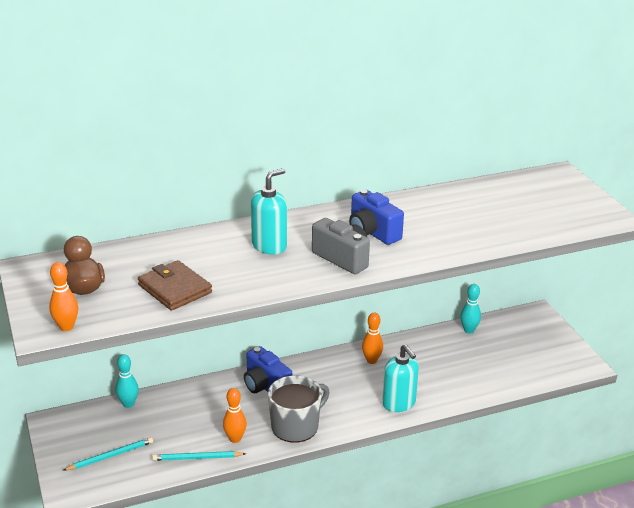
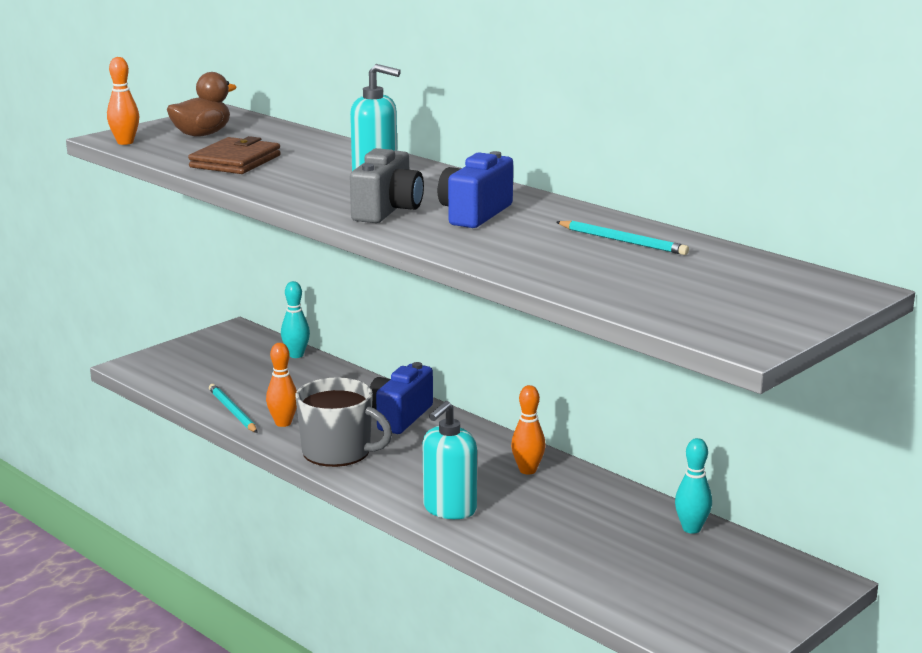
camera: 65 degrees right, 10 degrees down
(110, 456) = (202, 369): turquoise pencil -> turquoise pencil (623, 241)

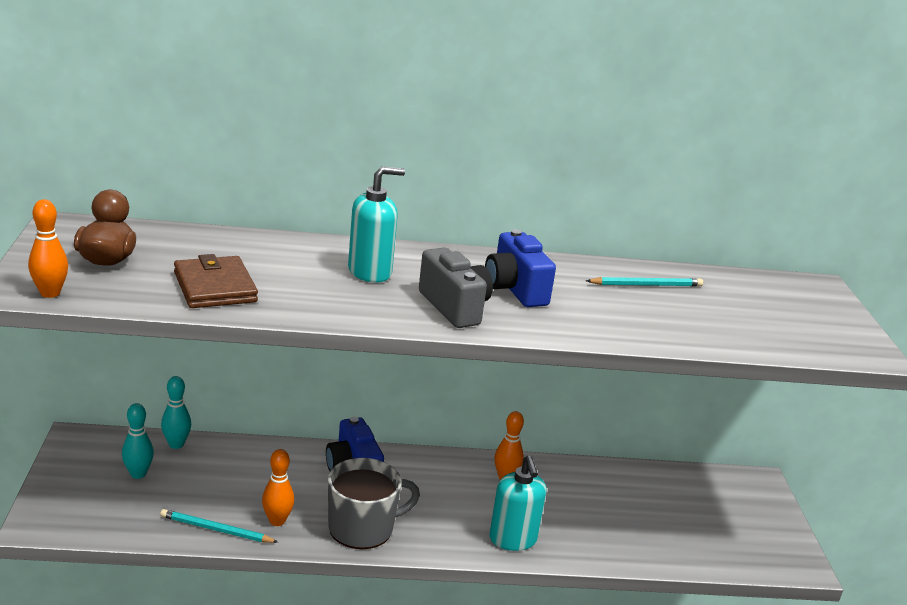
camera: 50 degrees left, 5 degrees up
(691, 529) = (655, 477): turquoise bowling pin -> turquoise bowling pin (138, 474)

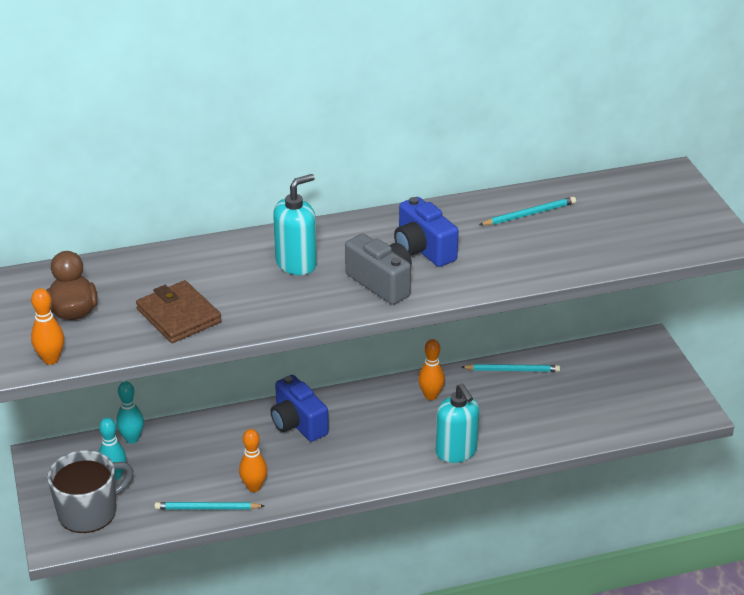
camera: 10 degrees left, 10 degrees up
(362, 528) = (328, 474): grey mug -> grey mug (89, 511)
(602, 474) = (512, 370): none -> turquoise pencil

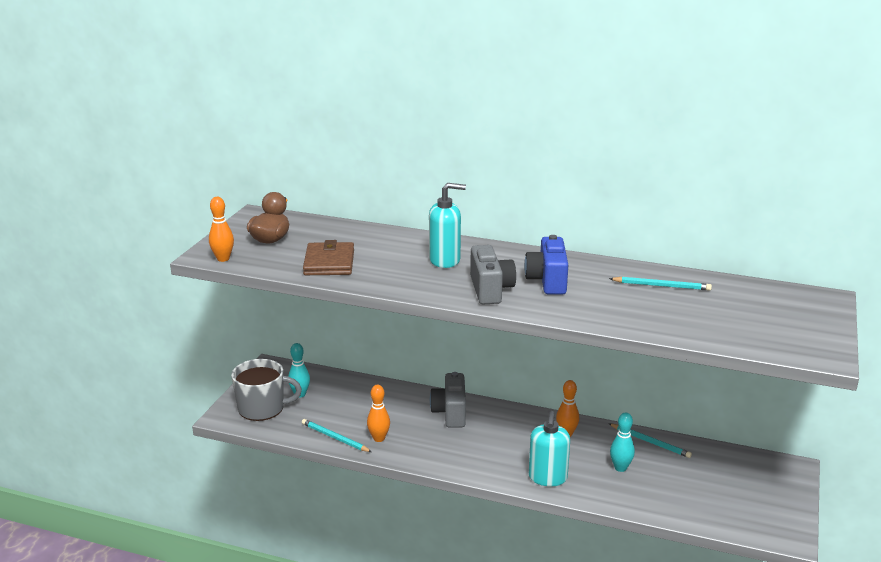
camera: 35 degrees right, 10 degrees down
(132, 439) = (334, 378): turquoise bowling pin -> turquoise bowling pin (620, 468)
(298, 423) = (450, 412): blue camera -> grey camera

